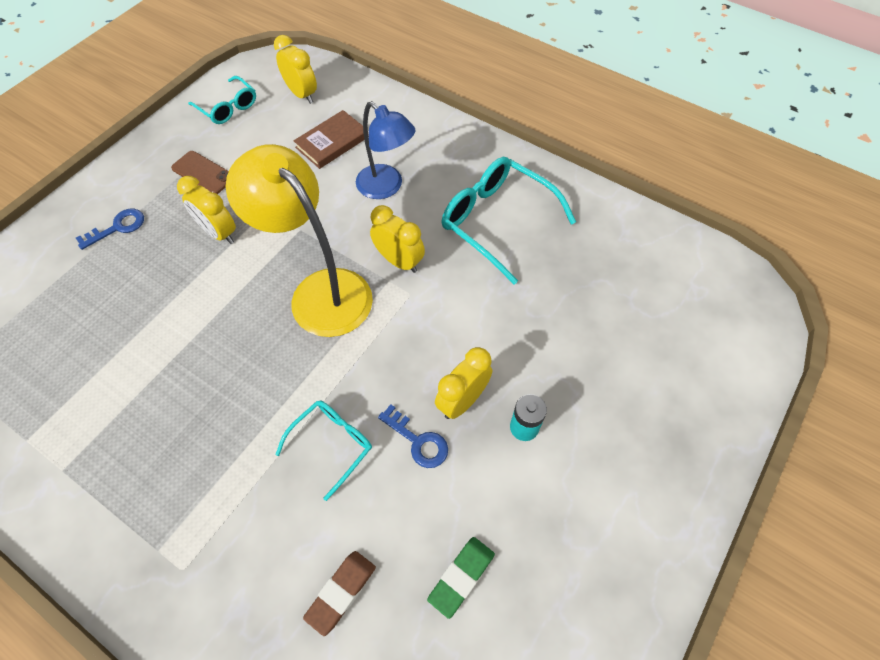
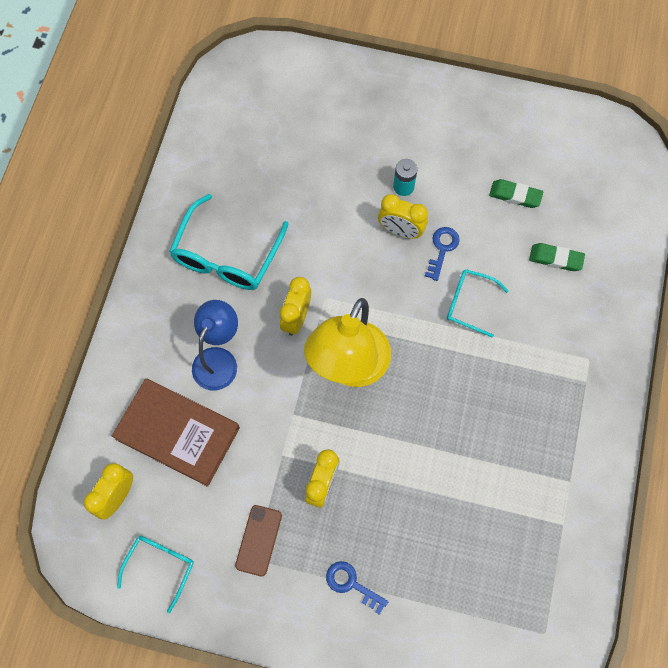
camera: 110 degrees left, 10 degrees up
(332, 142) = (177, 433): brown book -> brown book, size x1.61
(341, 592) = (555, 259): brown eraser -> green eraser

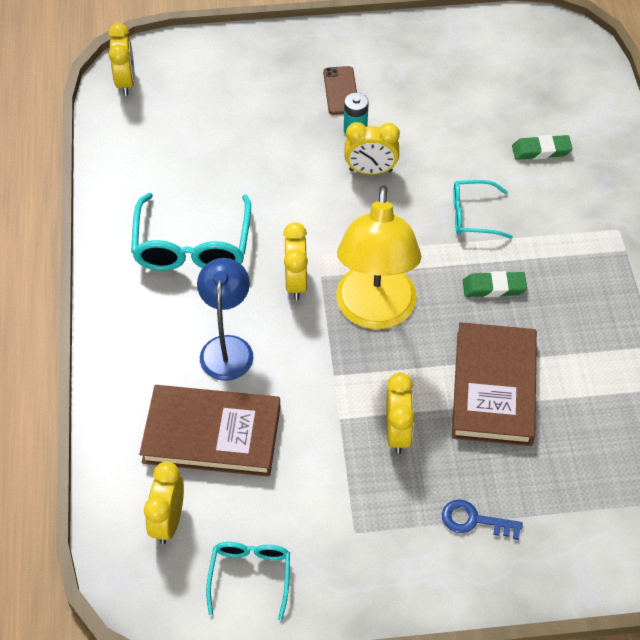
camera: 20 degrees left, 15 degrees down
(231, 77) = (126, 82): none -> yellow clock
(258, 540) = (351, 511): brown phone -> brown phone (341, 91)
(417, 472) = (493, 387): none -> brown book
(442, 249) = (422, 175): blue key -> none
(515, 195) = (473, 107): green eraser -> green eraser (494, 287)

